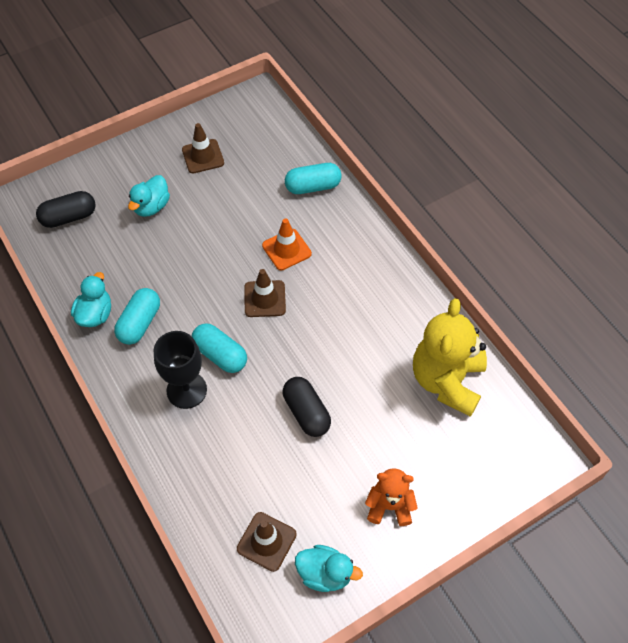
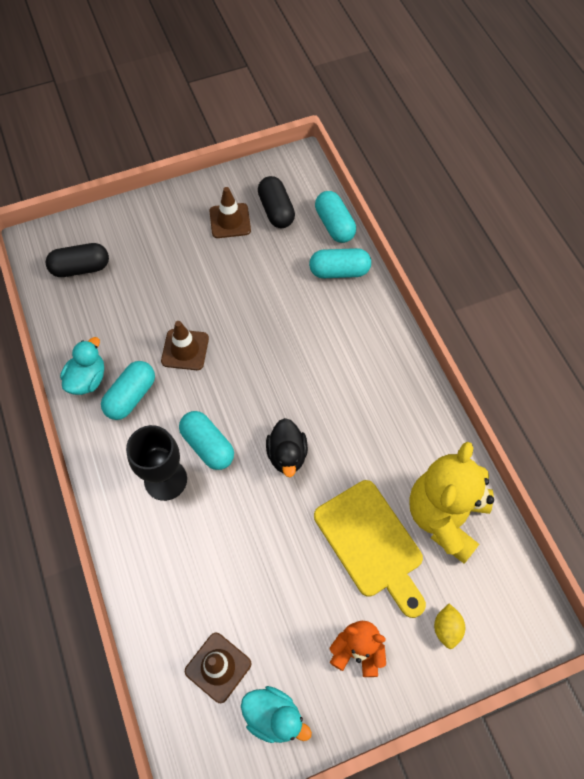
camera: 10 degrees right, 5 degrees up
(151, 207) = (167, 269): turquoise duck -> none
(265, 299) = (266, 390): brown traffic cone -> brown traffic cone (185, 350)
(286, 249) = (299, 338): orange traffic cone -> none
(295, 351) = (287, 455): none -> black duck
(301, 147) = (334, 225): none -> turquoise capsule
(306, 412) = (287, 527): black capsule -> black capsule (276, 210)
(385, 414) = (371, 543): none -> yellow cutting board
(465, 474) = (446, 628): none -> yellow lemon

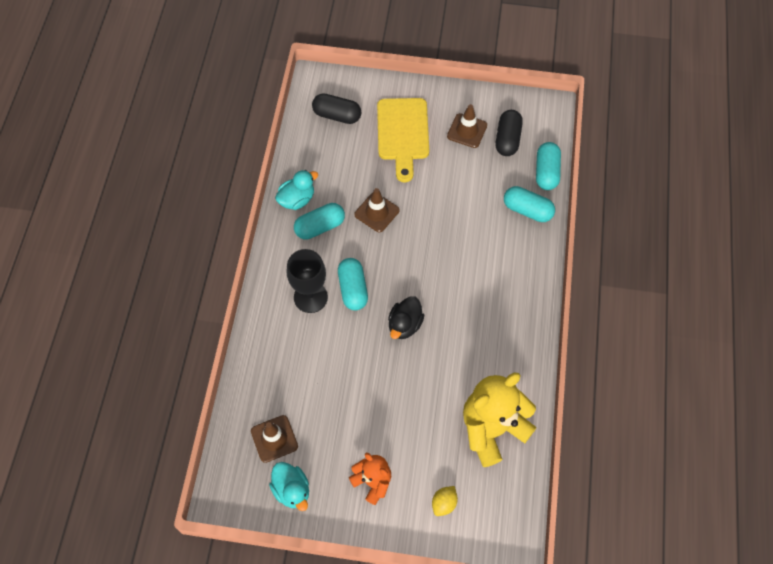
camera: 30 degrees right, 0 degrees up
(371, 543) = (427, 418): yellow cutting board -> yellow cutting board (403, 133)

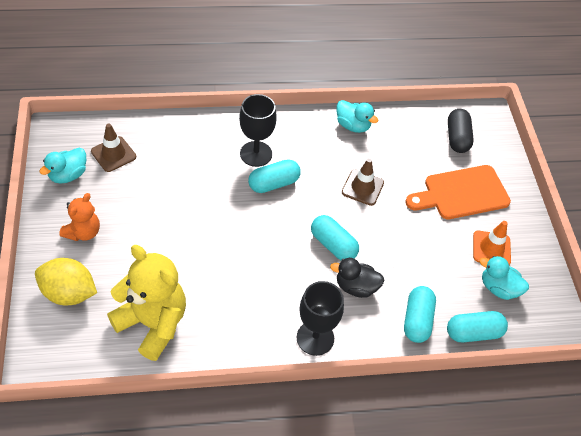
camera: 70 degrees right, 10 degrees down
(320, 227) = (330, 147): turquoise capsule -> turquoise capsule (333, 245)
(403, 133) = (461, 193): yellow cutting board -> orange cutting board
(404, 325) = (248, 231): black duck -> black duck (356, 287)
(444, 503) = (69, 293): yellow lemon -> yellow lemon, size x1.92
(467, 131) = (491, 248): brown traffic cone -> orange traffic cone
(507, 139) = (498, 288): black capsule -> turquoise duck
(530, 294) = (315, 338): none -> black goblet

